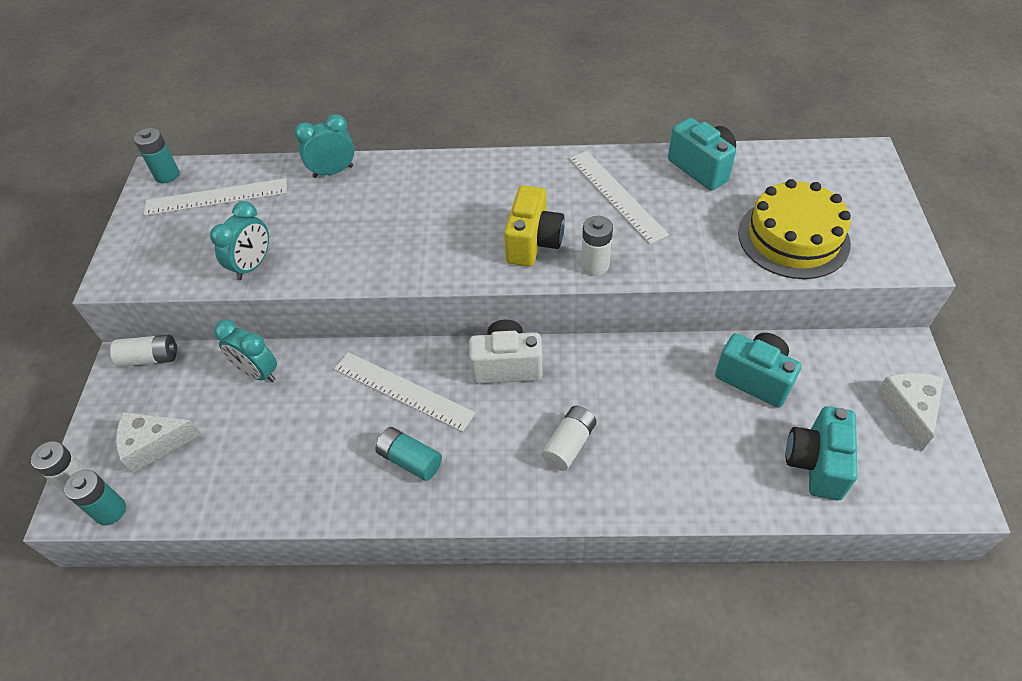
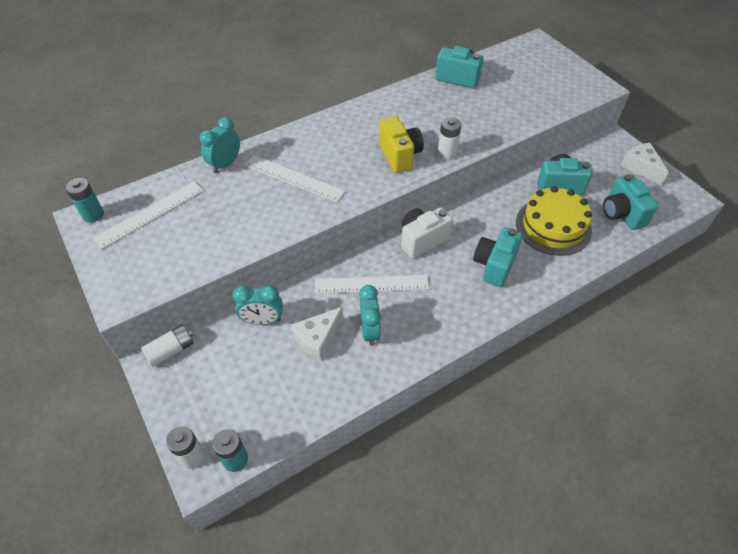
camera: 35 degrees left, 0 degrees up
(154, 444) = (228, 402): white cheese -> white cheese (318, 339)
(252, 265) = (223, 245): turquoise clock -> turquoise clock (370, 331)
(410, 460) = (411, 321): turquoise battery -> none
(569, 444) = (494, 265): white battery -> turquoise camera
(616, 195) = (424, 110): white ruler -> white ruler (294, 178)
(793, 238) = (537, 97): yellow cake -> yellow cake (553, 226)

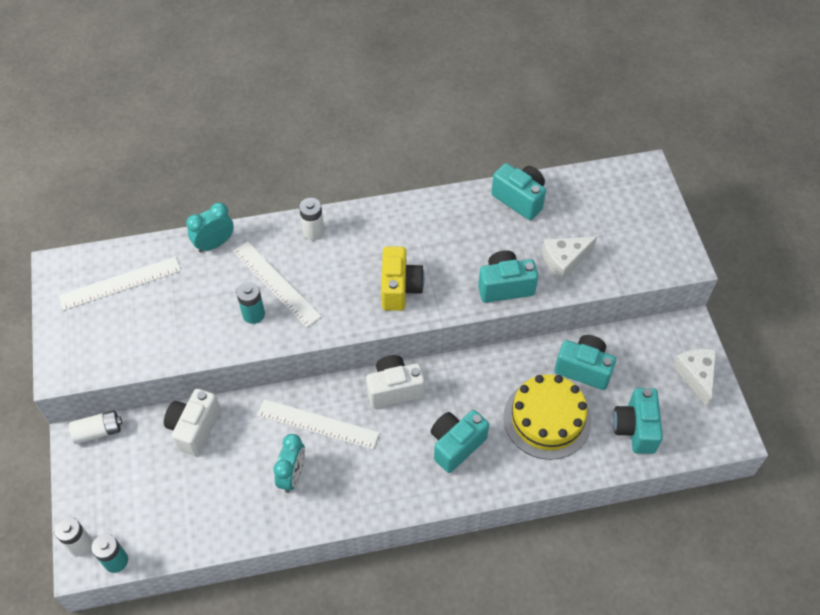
camera: 20 degrees right, 5 degrees up
(93, 215) = (67, 267): turquoise battery -> turquoise battery (253, 314)
(263, 320) = (194, 428): turquoise clock -> white camera
(318, 339) = (238, 466): white cheese -> white cheese (564, 261)
(447, 154) = (452, 301): white battery -> white battery (313, 231)
(481, 133) = (505, 286): none -> turquoise camera

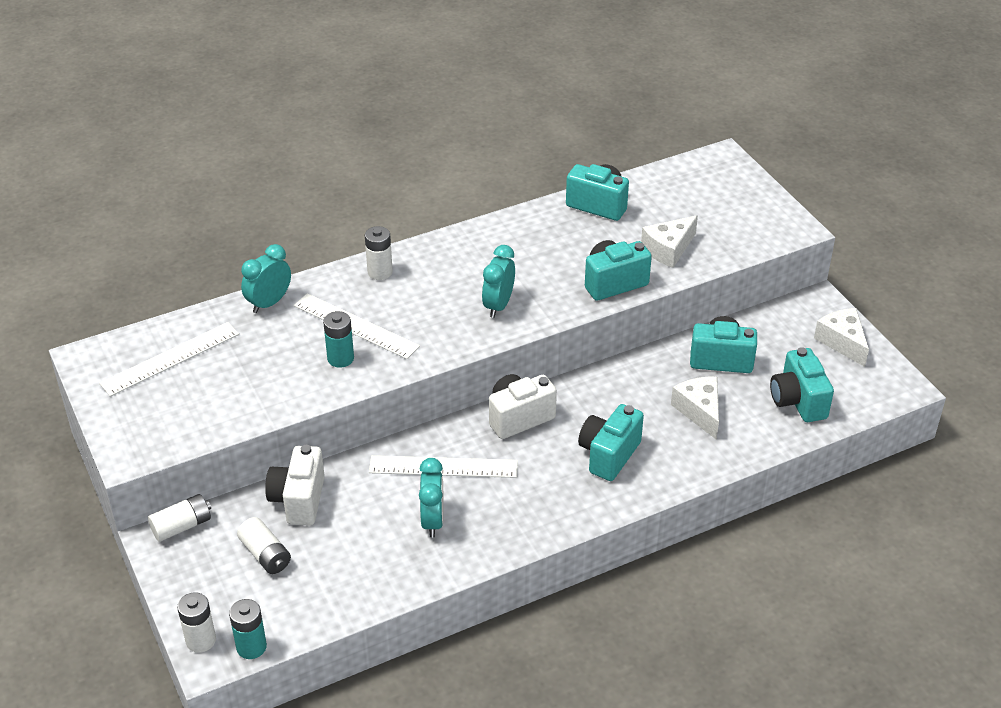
camera: 15 degrees left, 15 degrees down
(153, 475) = (265, 555): none -> white battery
(400, 288) = (498, 305): yellow camera -> turquoise clock
(547, 419) = (699, 411): yellow cake -> white cheese

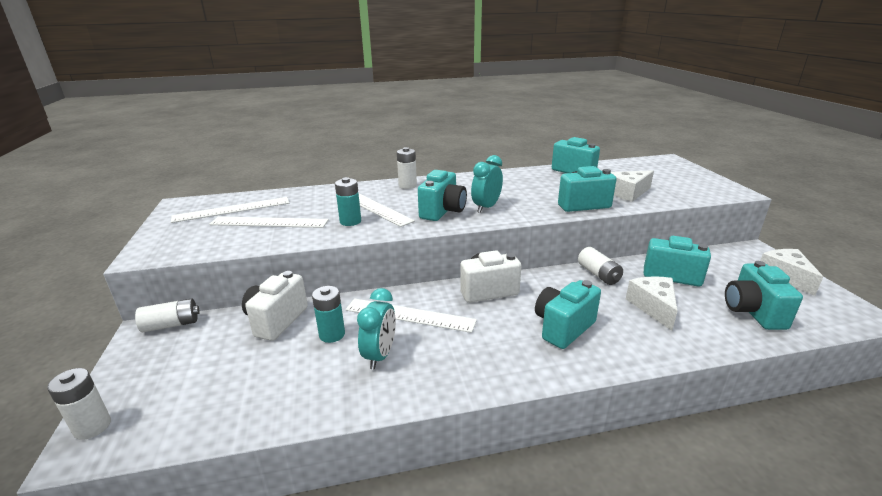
camera: 15 degrees right, 15 degrees down
(238, 376) = (269, 222): none -> white ruler
(251, 647) = (131, 444): turquoise battery -> turquoise battery (332, 334)
(265, 555) = (217, 358): white battery -> white battery (598, 274)
(269, 303) = (322, 192): turquoise clock -> none
(447, 322) = (443, 211): none -> turquoise camera

